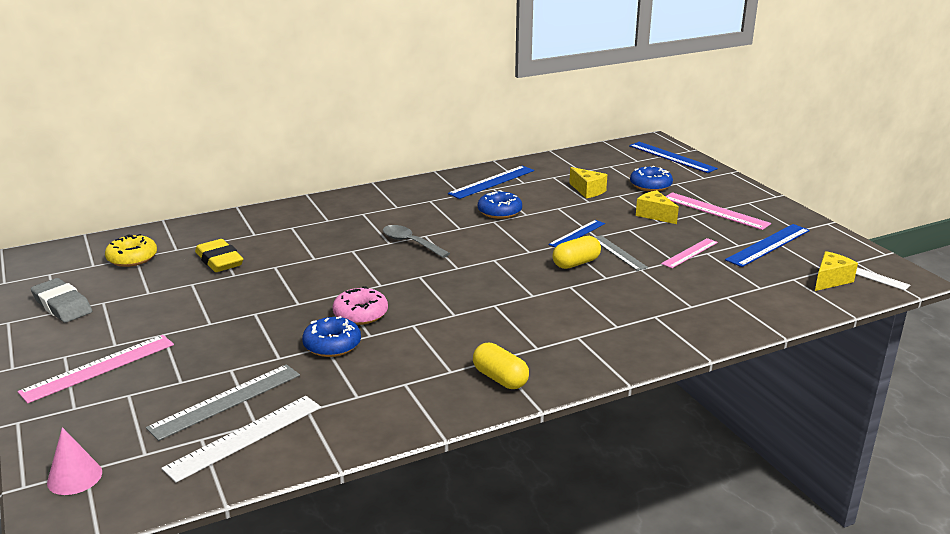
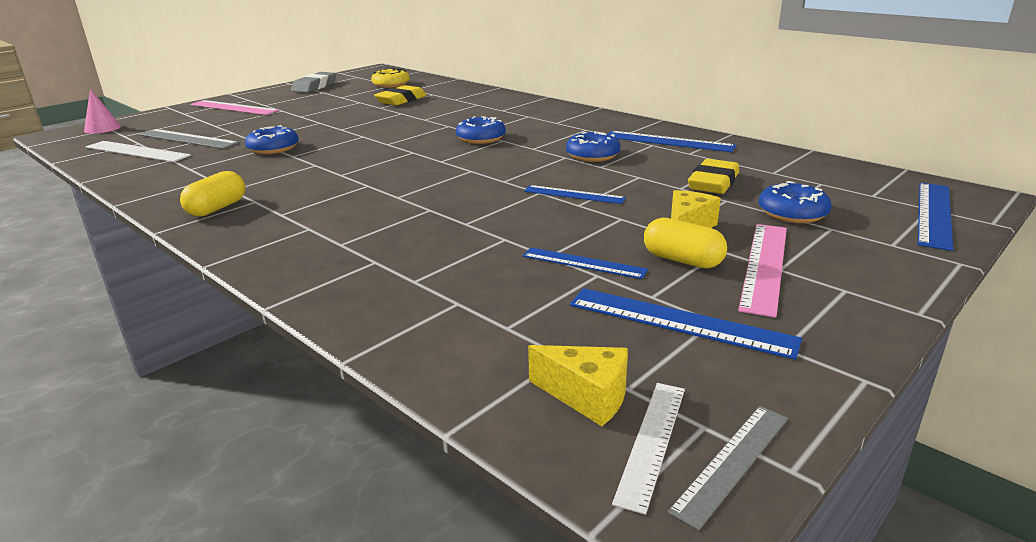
camera: 70 degrees right, 0 degrees up
(360, 314) = (329, 147): pink donut -> none
(410, 243) = (481, 138): grey spoon -> blue donut
(576, 263) = (491, 204): yellow capsule -> yellow capsule (682, 260)
(588, 191) = (713, 183): yellow cheese -> yellow eraser
(618, 252) = (541, 221): grey ruler -> grey ruler (732, 462)
(690, 253) = (583, 263): pink ruler -> blue ruler

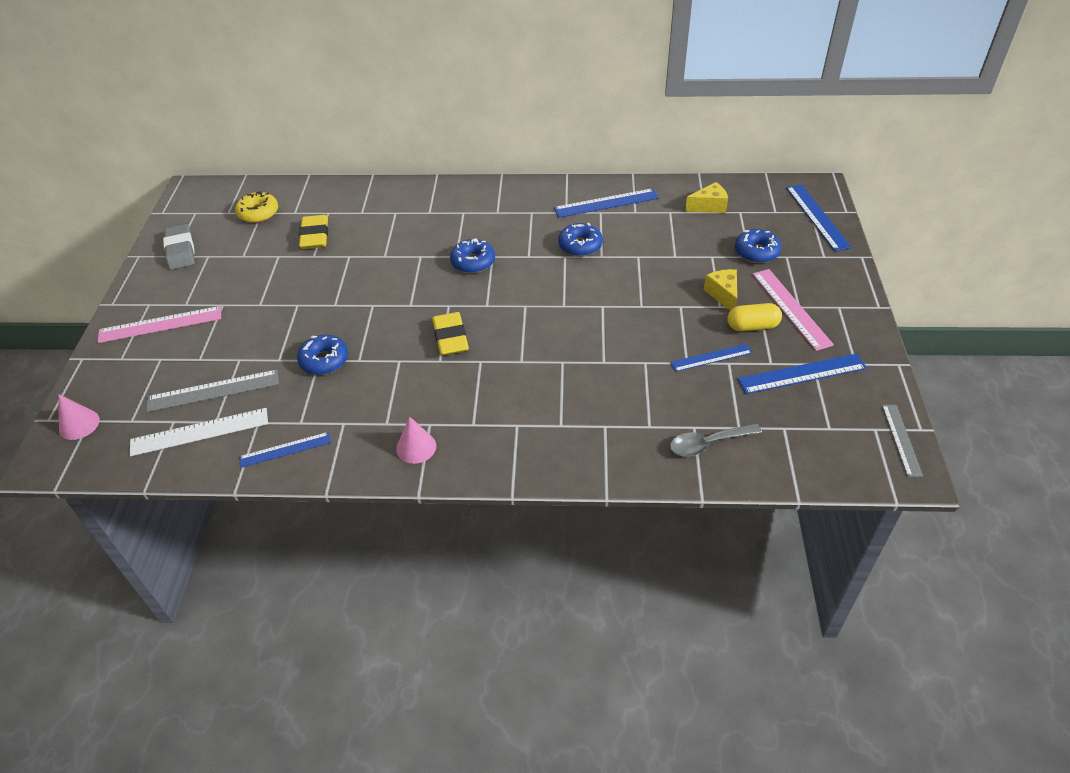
camera: 40 degrees left, 20 degrees up
(217, 208) = (416, 447): yellow capsule -> pink cone
(445, 322) = (708, 443): none -> grey spoon
(574, 194) = (626, 297): blue ruler -> blue ruler (285, 449)
(587, 396) = (821, 444): yellow cheese -> yellow cheese (709, 206)
(652, 442) = (868, 449): white ruler -> none
(713, 183) = (686, 241): yellow eraser -> yellow eraser (450, 337)

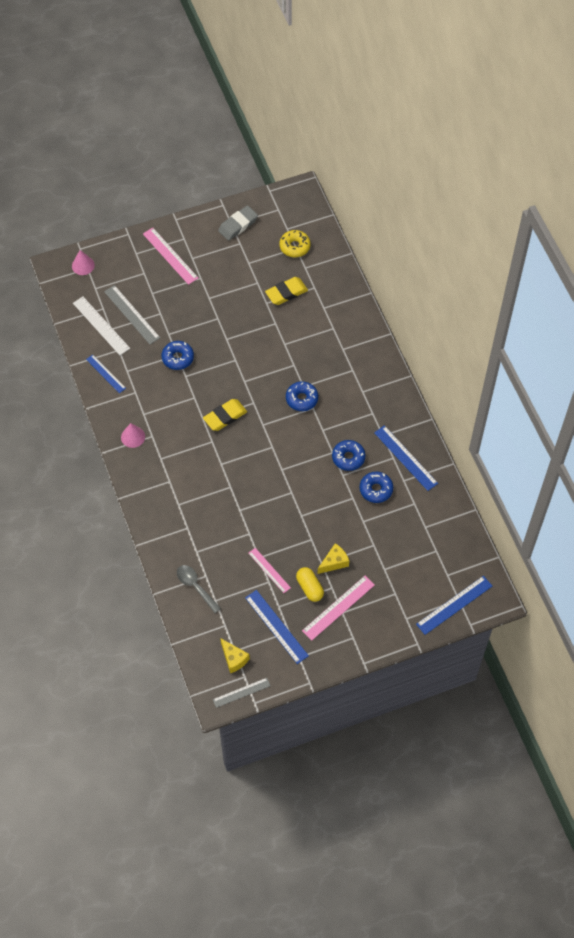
camera: 65 degrees right, 15 degrees up
(709, 206) = (433, 528): yellow cheese -> yellow cheese (234, 659)
(711, 358) = (269, 570): blue ruler -> pink ruler
(756, 252) = (391, 573): blue donut -> blue donut (376, 489)

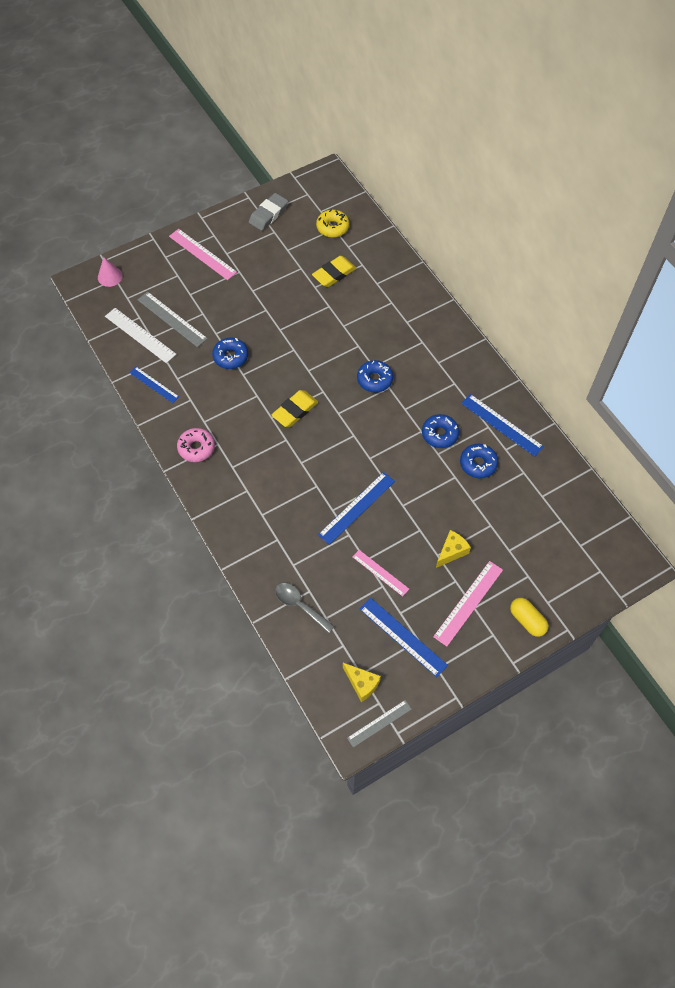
camera: 10 degrees left, 0 degrees up
(133, 437) = (196, 448): pink cone -> pink donut
(309, 587) = (430, 585): yellow capsule -> yellow capsule (527, 620)
(454, 605) = (596, 578): blue ruler -> blue ruler (356, 507)

